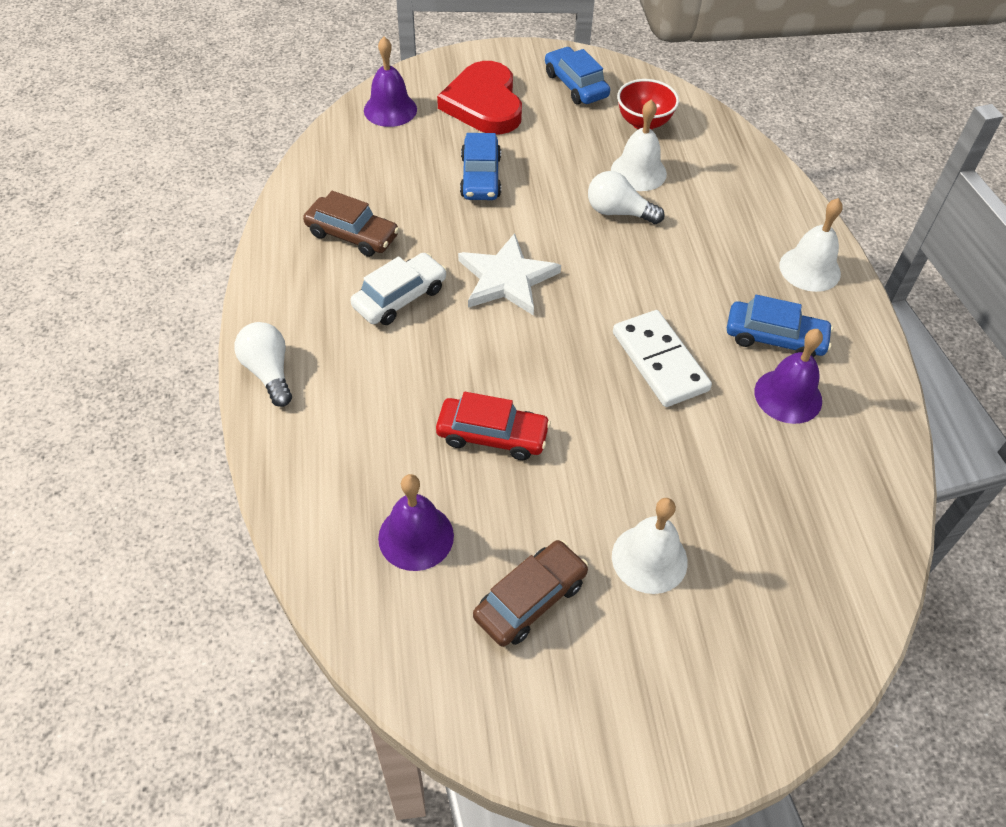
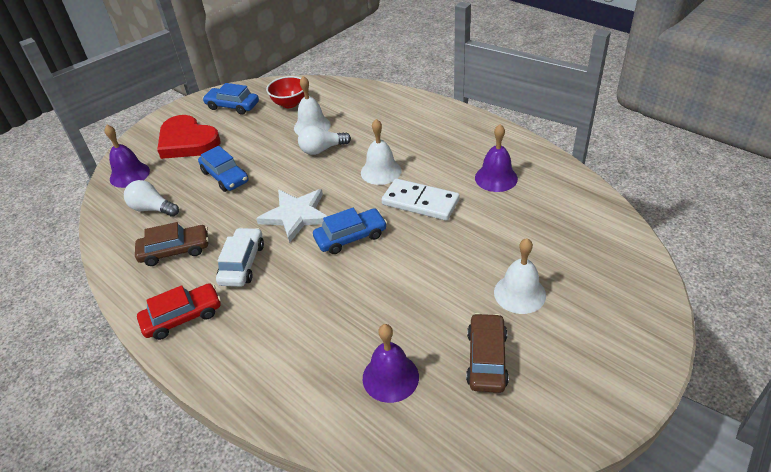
camera: 35 degrees left, 10 degrees down
(269, 372) = (199, 358): white light bulb -> white light bulb (152, 209)
(492, 435) = (374, 295): red car -> red car (183, 317)
(775, 338) = (461, 158): blue car -> blue car (351, 237)
(810, 269) = (443, 120): white bell -> white bell (381, 171)

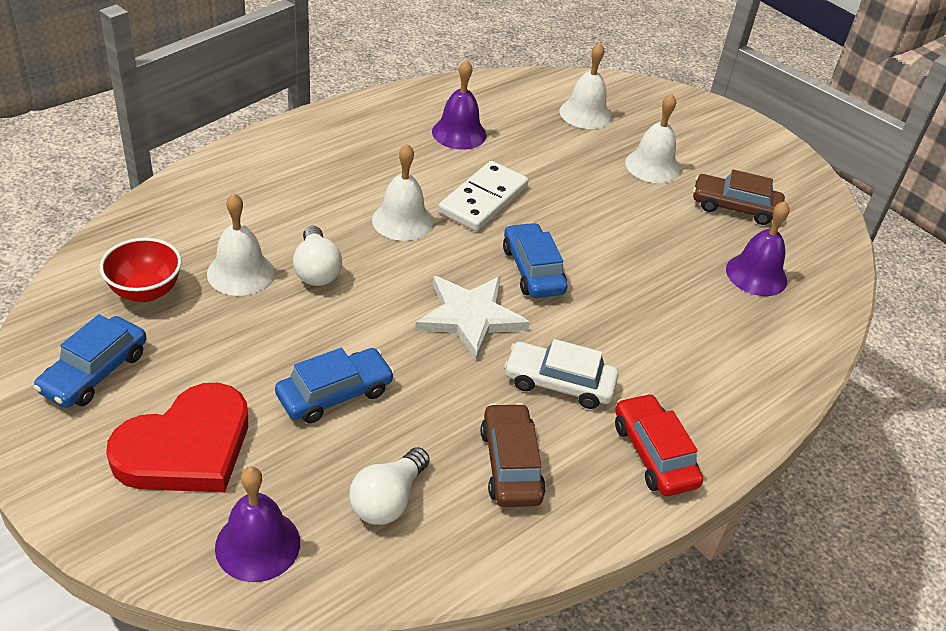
camera: 90 degrees left, 0 degrees up
(574, 242) = (585, 114): none -> white bell

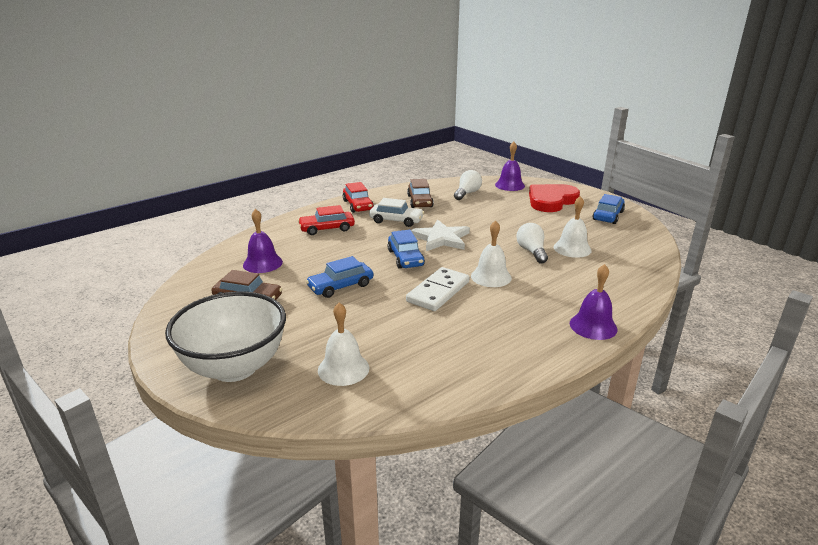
camera: 175 degrees left, 15 degrees down
(145, 291) = (614, 239): red bowl -> none
(335, 394) = (499, 214): blue car -> blue car (340, 286)
(459, 133) = (463, 339): purple bell -> purple bell (593, 326)
(652, 166) = (298, 324): white bell -> none
(690, 363) = (327, 229): none -> red car
(694, 124) = (235, 367): none -> white bowl

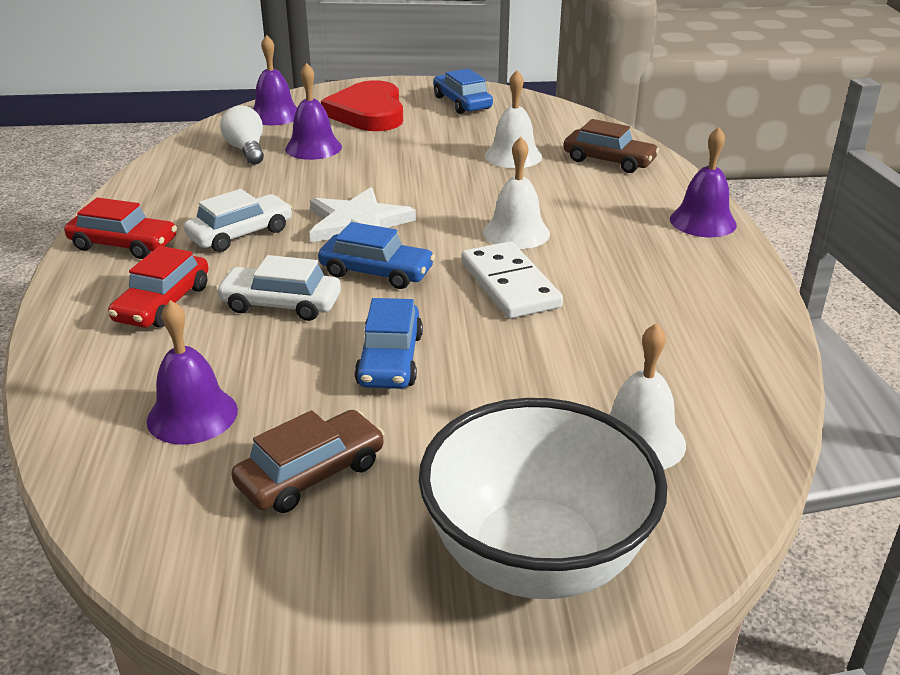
camera: 55 degrees left, 5 degrees up
(354, 249) = (281, 304): none -> white car
(420, 201) = (207, 191): brown car -> brown car (609, 161)
(493, 204) = (313, 148): none -> purple bell
(531, 252) = (486, 181): white light bulb -> none

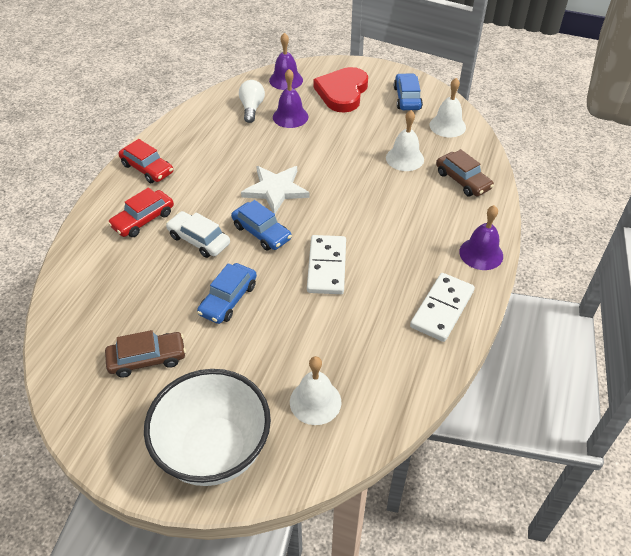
camera: 25 degrees right, 15 degrees up
(192, 415) = (116, 301): purple bell -> none
(240, 234) = (209, 179): white car -> none
(516, 232) = (359, 226): white bell -> white bell (447, 126)
(710, 287) = (442, 309): none -> white domino

